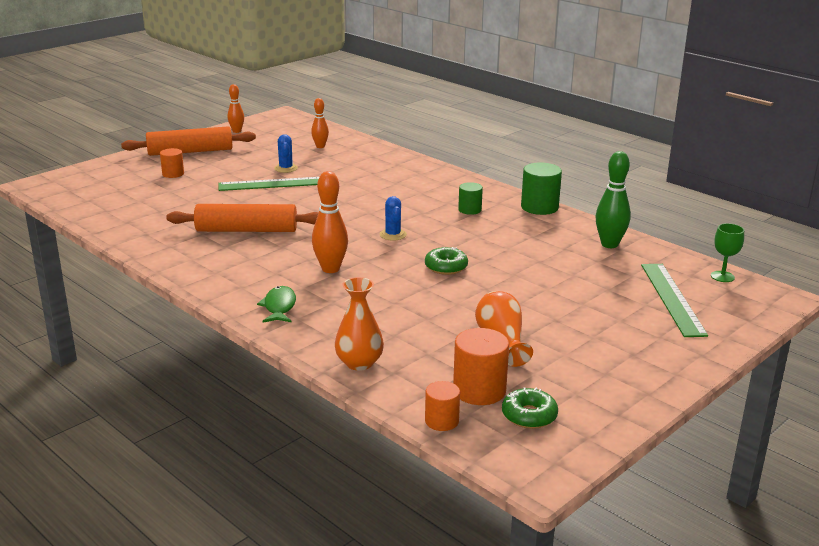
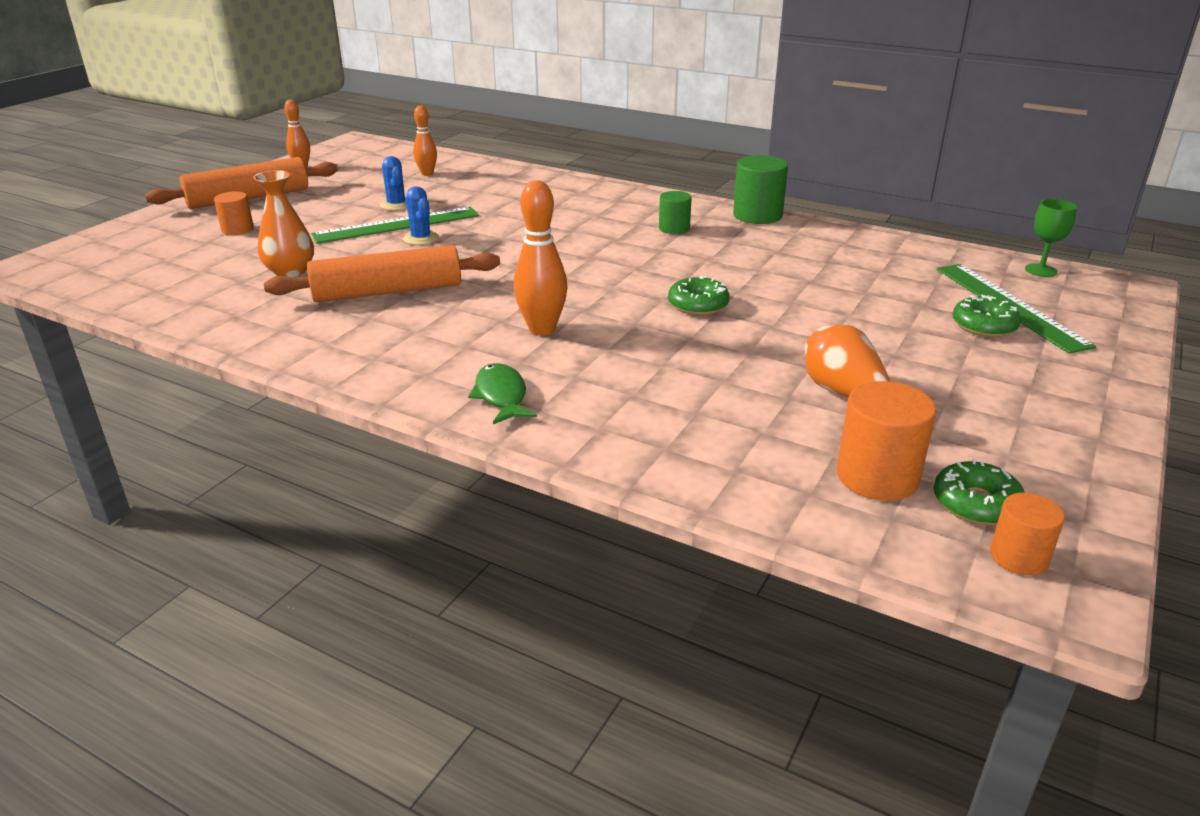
camera: 15 degrees left, 5 degrees up
(359, 363) = (676, 464): orange vase -> orange vase (290, 271)
(393, 235) = (597, 272): blue cactus -> blue cactus (421, 238)
(441, 421) = (863, 537): orange cylinder -> orange cylinder (1018, 557)
(609, 244) = (877, 249): green bowling pin -> none
(639, 310) = (984, 326): none -> green donut

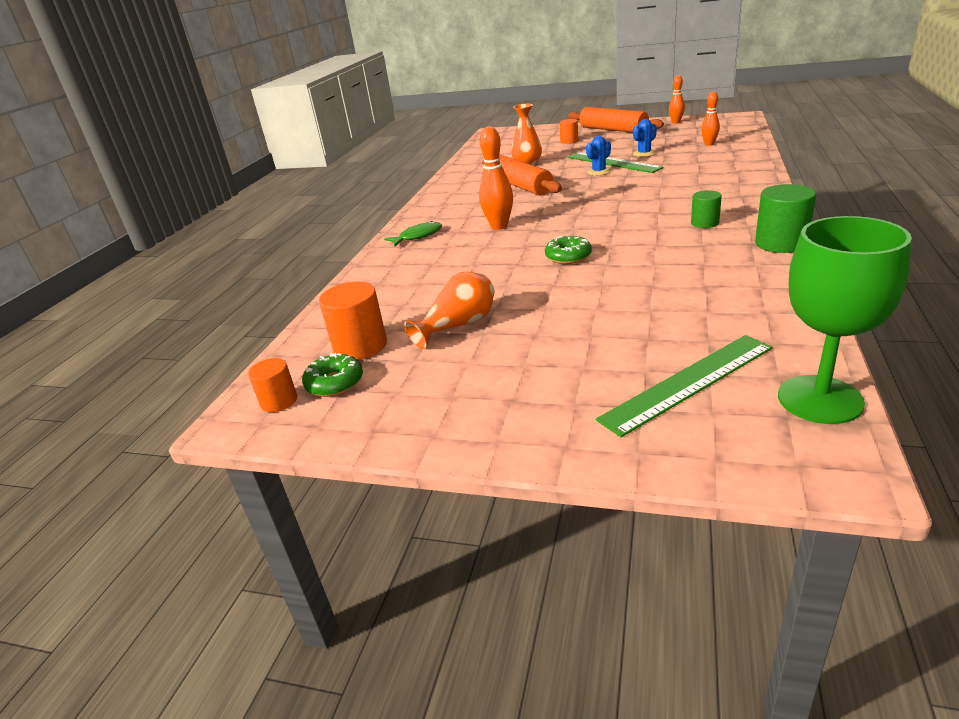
camera: 80 degrees right, 0 degrees up
(984, 326) = (625, 371): green donut -> none
(1040, 270) = (819, 399): green goblet -> green goblet, size x2.02

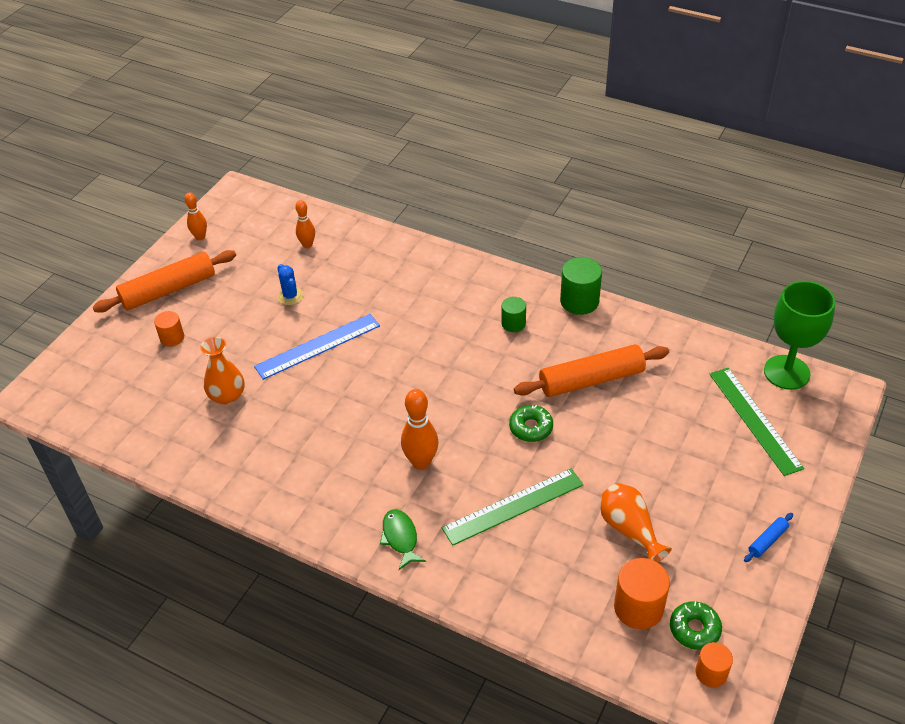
camera: 80 degrees left, 15 degrees up
(473, 419) = (767, 540): none -> blue rolling pin
(519, 186) = (304, 420): orange rolling pin -> orange rolling pin (591, 380)
(599, 172) = (318, 346): blue cactus -> blue ruler
(612, 162) = (296, 327): green ruler -> green ruler (513, 506)

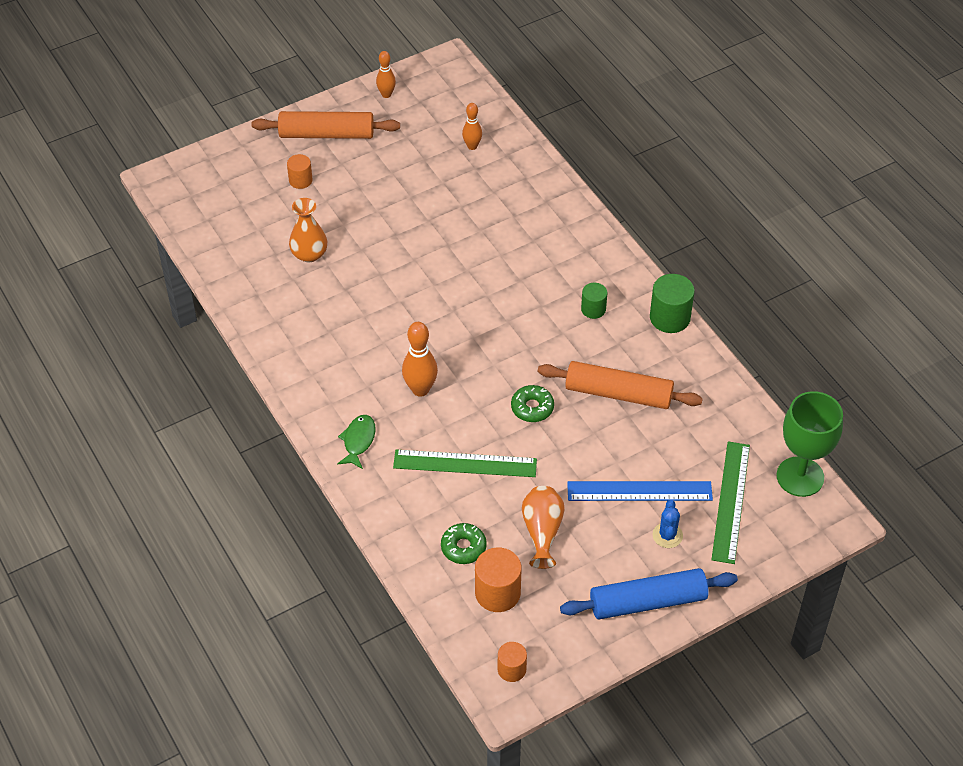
camera: 30 degrees right, 5 degrees up
(290, 296) = (422, 189): blue cactus -> blue cactus (667, 535)
(318, 346) = (412, 246): blue ruler -> blue ruler (639, 491)
(694, 629) = (527, 632): green donut -> green donut (463, 547)
(767, 540) = (648, 602): blue rolling pin -> blue rolling pin, size x2.35

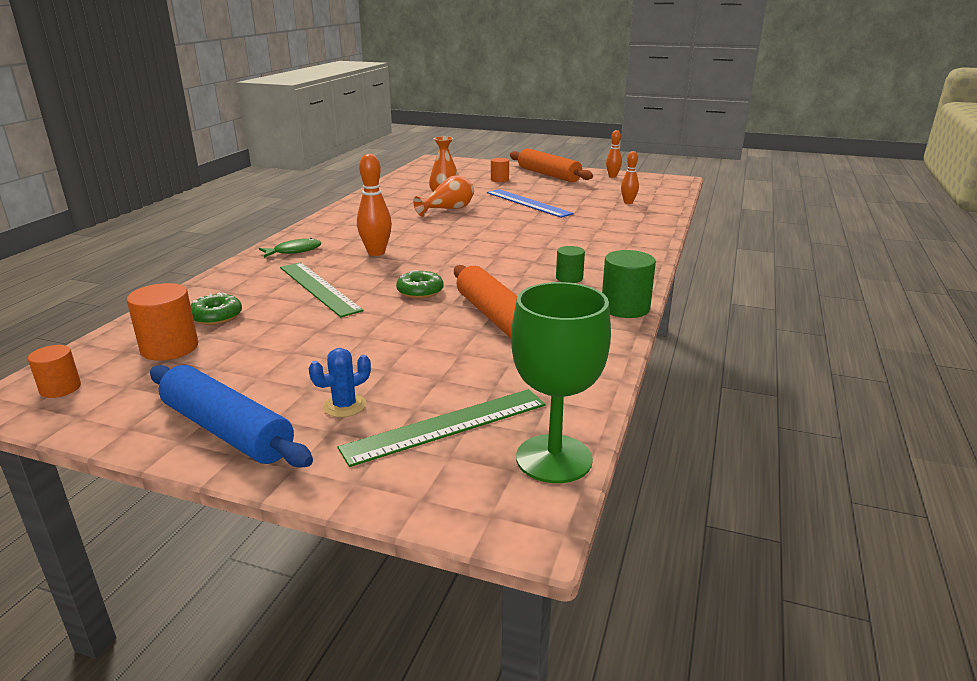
camera: 50 degrees right, 25 degrees down
(542, 532) = (273, 342): orange vase -> orange vase (448, 210)
(639, 491) = (388, 368): blue ruler -> blue ruler (528, 203)

